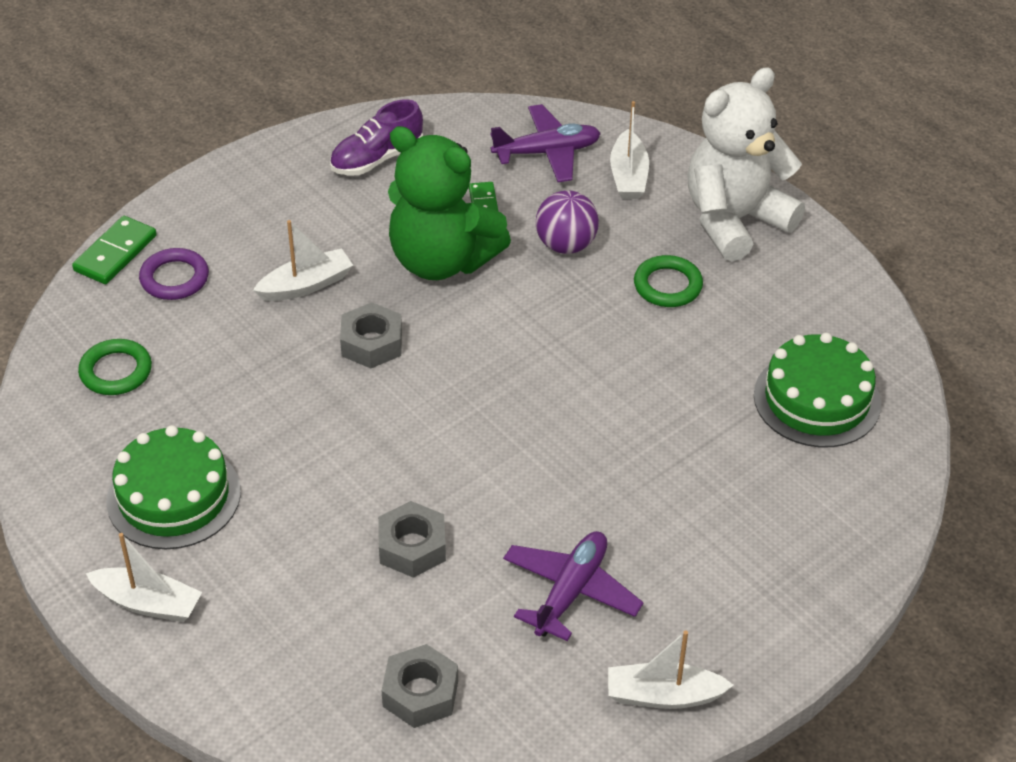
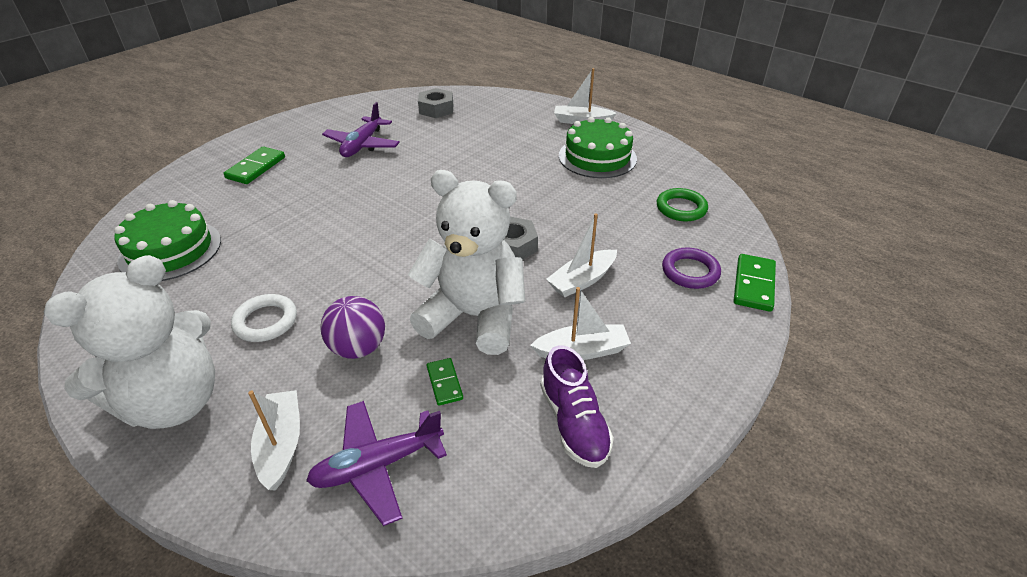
camera: 170 degrees right, 5 degrees down
(377, 159) = (573, 422): purple shoe -> purple shoe turned 120 degrees clockwise
(412, 547) = (453, 152): grey nut -> none
(442, 260) = (474, 316): green teddy bear -> white teddy bear
(663, 695) = (318, 118): white boat -> white boat (582, 351)
(667, 285) = (266, 321): green ring -> white ring
(748, 555) = (256, 168): none -> green domino

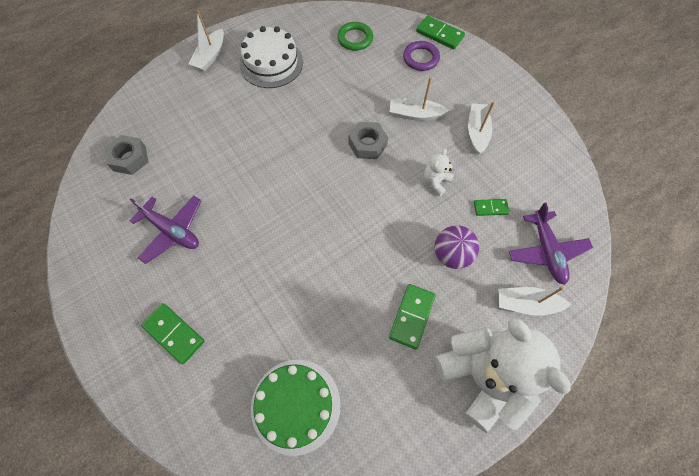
camera: 75 degrees left, 25 degrees up
(266, 321) = (412, 316): white ring -> green domino
(474, 316) = (436, 182): white teddy bear -> white teddy bear, size x0.42
(573, 422) = (528, 151): purple shoe -> none
(582, 280) = (415, 114): white boat -> white boat turned 120 degrees clockwise
(597, 157) = (271, 63): green cake -> white cake

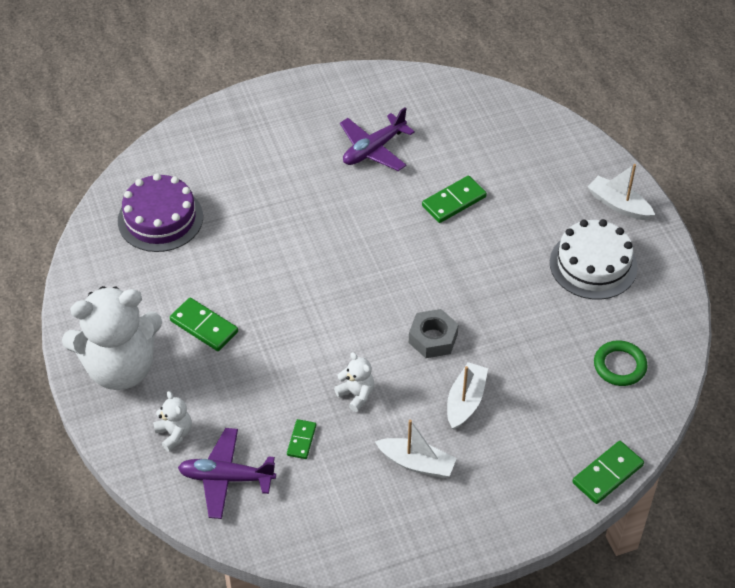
camera: 105 degrees right, 15 degrees down
(129, 158) = (477, 122): grey nut -> none
(174, 333) = (263, 142): green domino -> green domino (454, 201)
(295, 405) = (160, 219): green cake -> purple cake
(421, 58) = (564, 436): purple ring -> none
(451, 254) = (257, 382): purple ball -> none
(526, 304) = (174, 434): white boat -> white teddy bear

